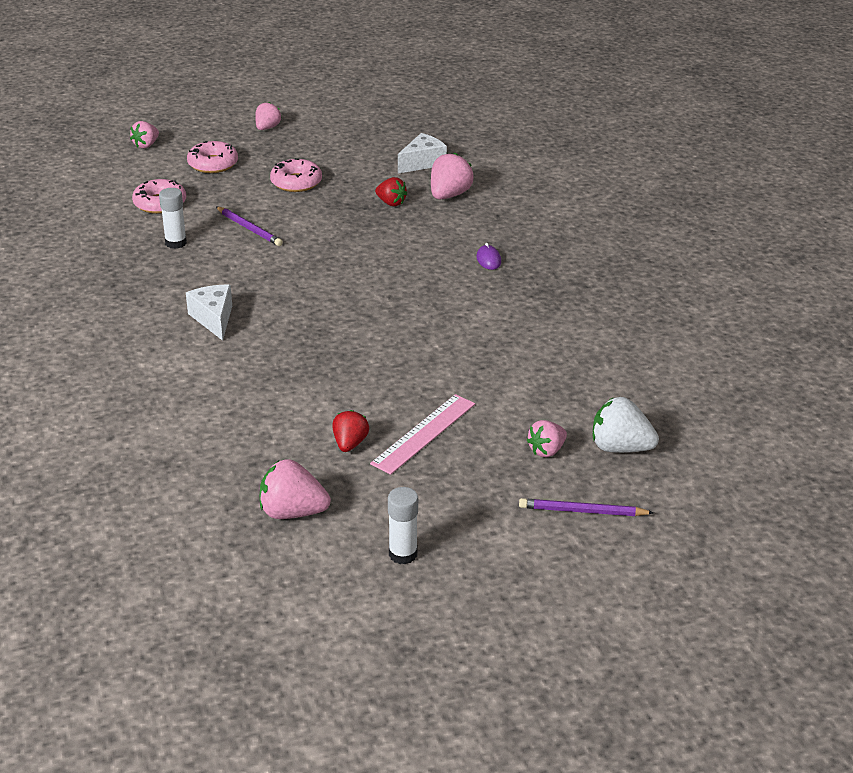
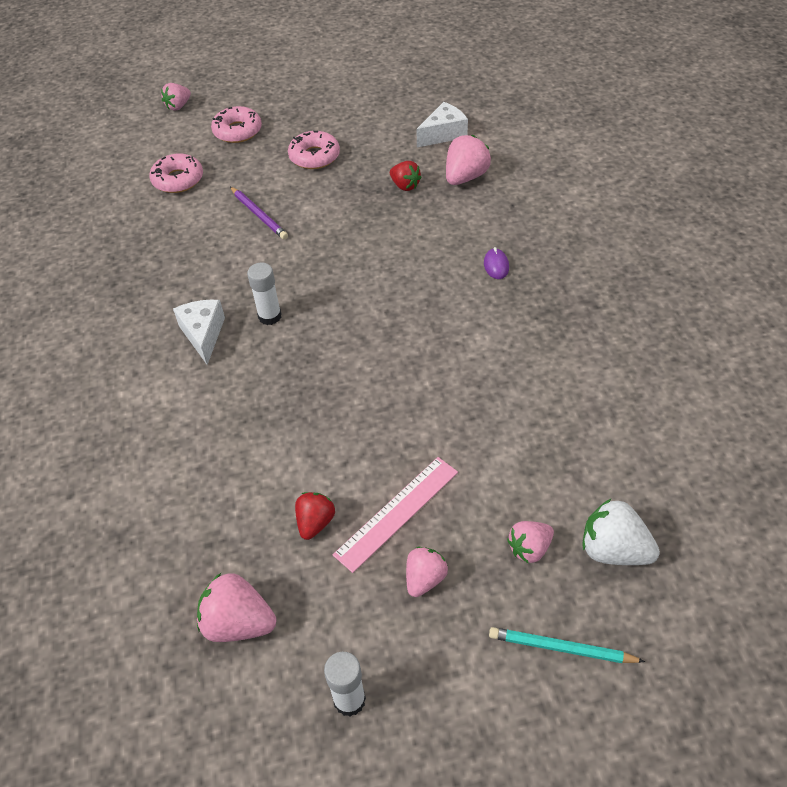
camera: 10 degrees right, 15 degrees up
(176, 243) = (184, 231): white glue stick -> white glue stick (270, 316)
(267, 128) = (297, 87): pink strawberry -> pink strawberry (425, 579)
(582, 511) = (561, 648): purple pencil -> turquoise pencil

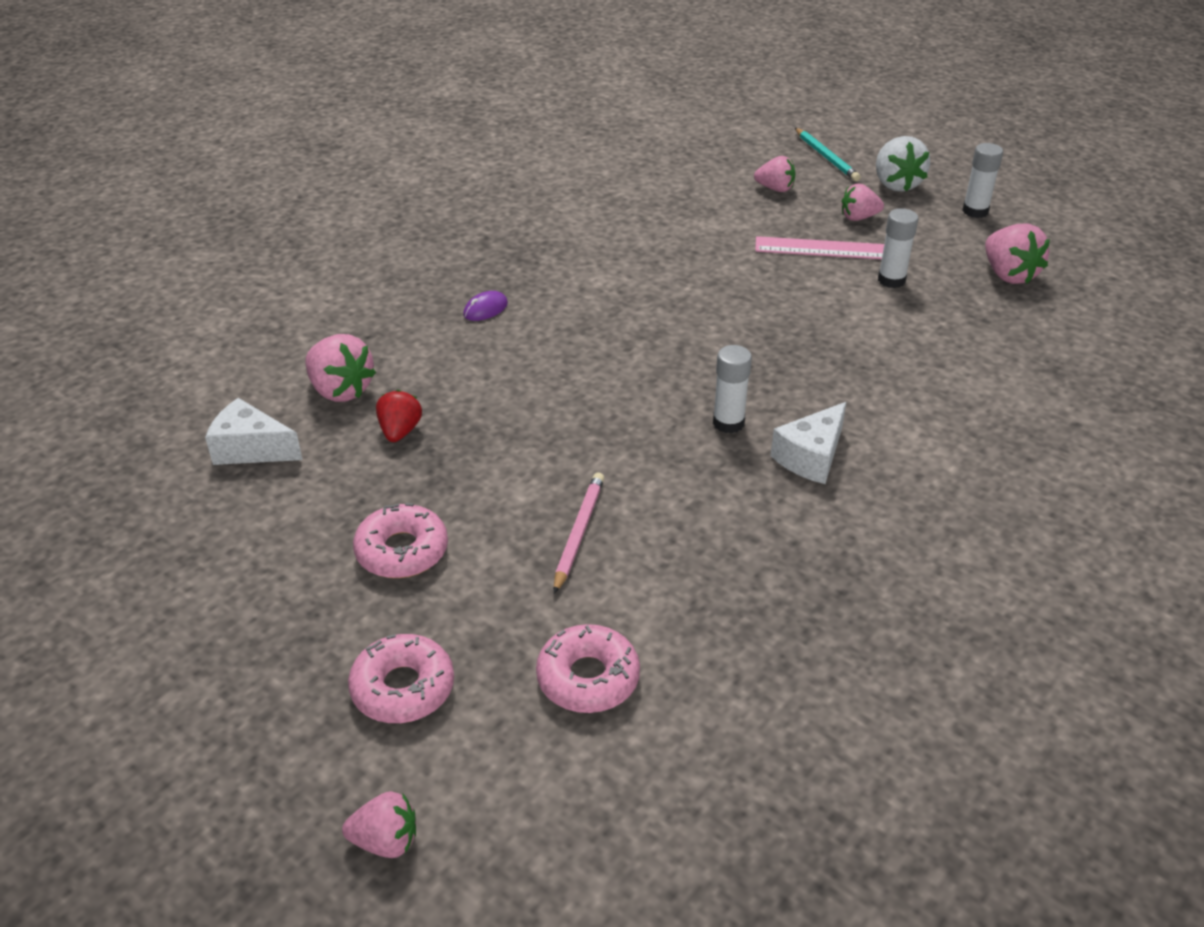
camera: 130 degrees left, 10 degrees down
(259, 215) = (578, 533): purple pencil -> pink pencil
(315, 522) = (891, 280): red strawberry -> white glue stick
(465, 177) = (340, 390): pink strawberry -> pink strawberry turned 135 degrees counterclockwise
(613, 550) = (731, 161): white strawberry -> white strawberry (896, 184)

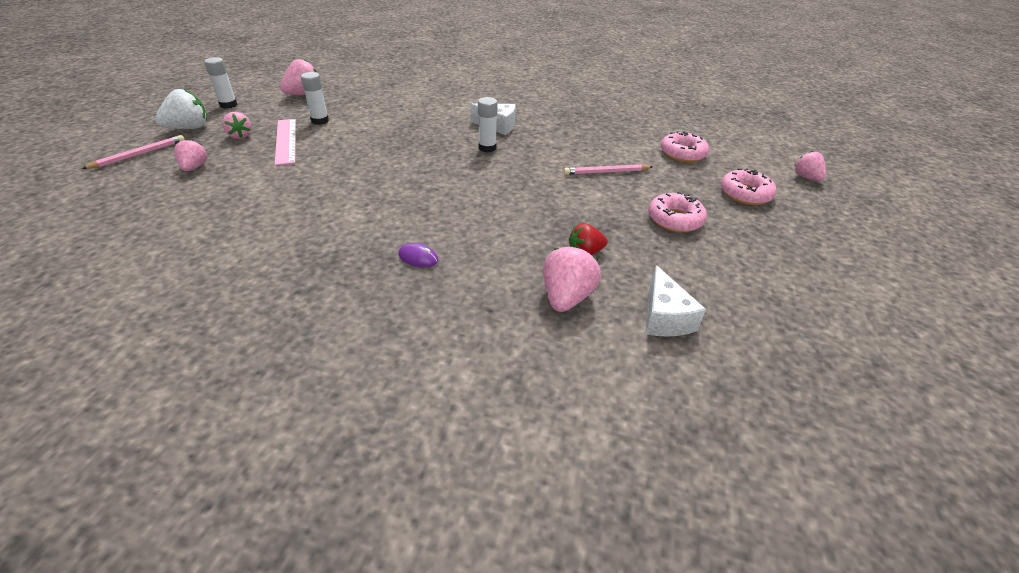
camera: 115 degrees left, 0 degrees up
(826, 157) = (139, 154): turquoise pencil -> pink pencil

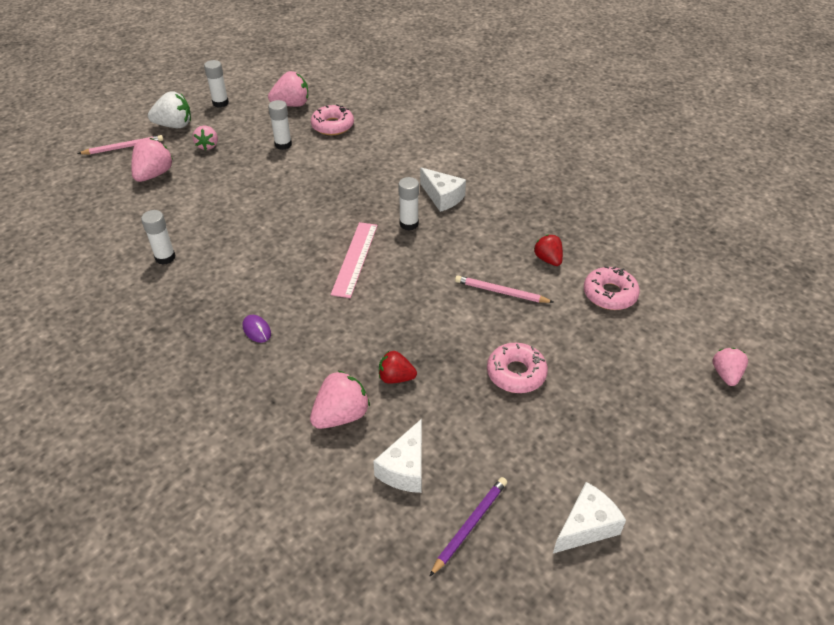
camera: 30 degrees right, 5 degrees up
(194, 167) = (154, 174): pink strawberry -> pink strawberry, size x1.53
(262, 228) = (165, 257): none -> white glue stick
(285, 141) = (239, 163): pink ruler -> pink ruler (354, 258)
(618, 144) = (548, 259): none -> red strawberry
(745, 194) = (626, 370): pink donut -> pink donut (332, 126)
(762, 339) = (470, 525): none -> purple pencil
(840, 303) = (586, 526): none -> white cheese

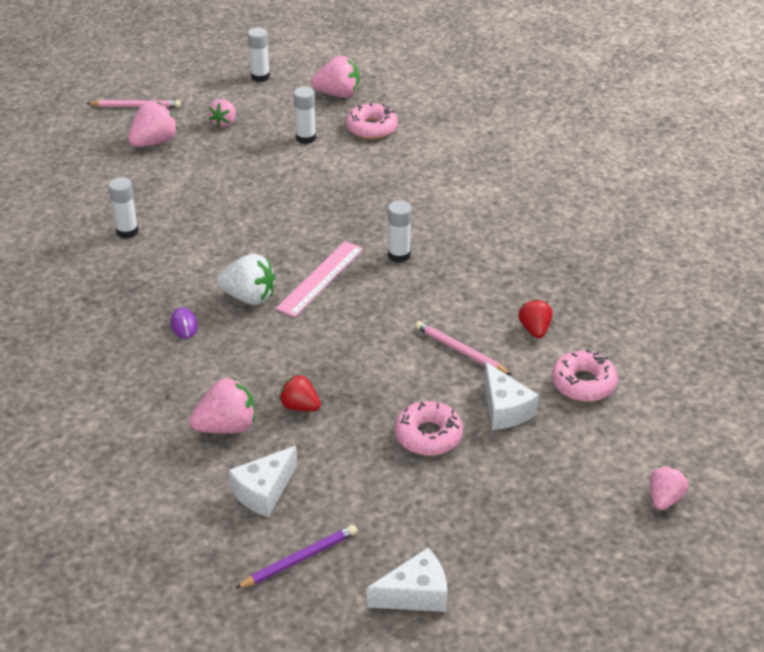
camera: 20 degrees right, 5 degrees down
(174, 125) = (199, 92): white strawberry -> white strawberry (249, 297)
(442, 197) = (453, 235): white cheese -> white cheese (505, 409)

